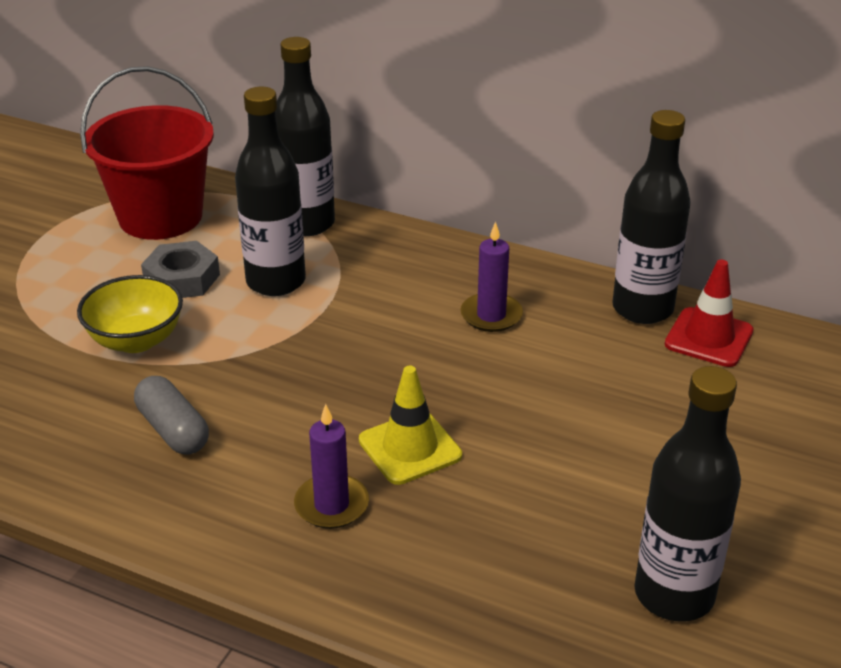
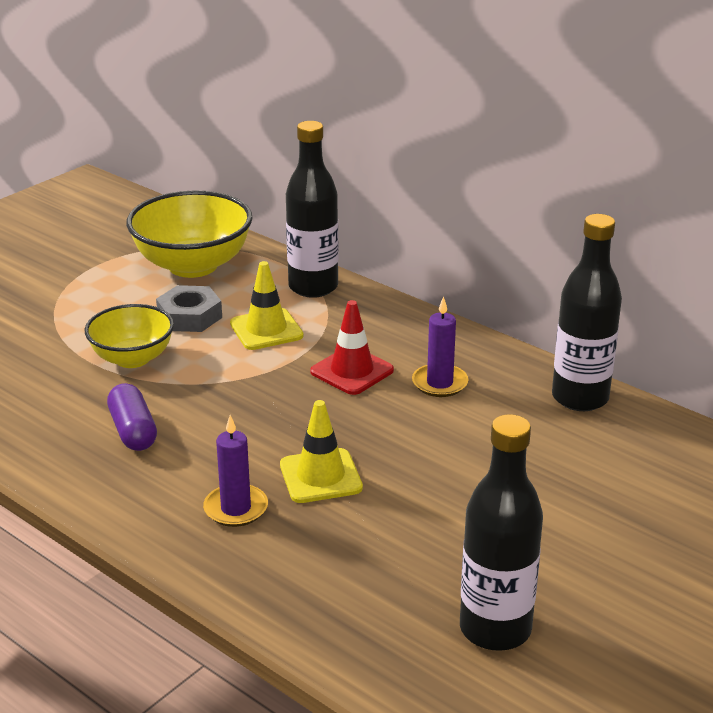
camera: 15 degrees right, 5 degrees down
(160, 217) = (193, 265): red bucket -> yellow bowl
(173, 430) = (133, 431): grey capsule -> purple capsule
(276, 282) = (266, 330): black bottle -> yellow traffic cone
(708, 338) = (630, 431): red traffic cone -> red traffic cone (352, 371)

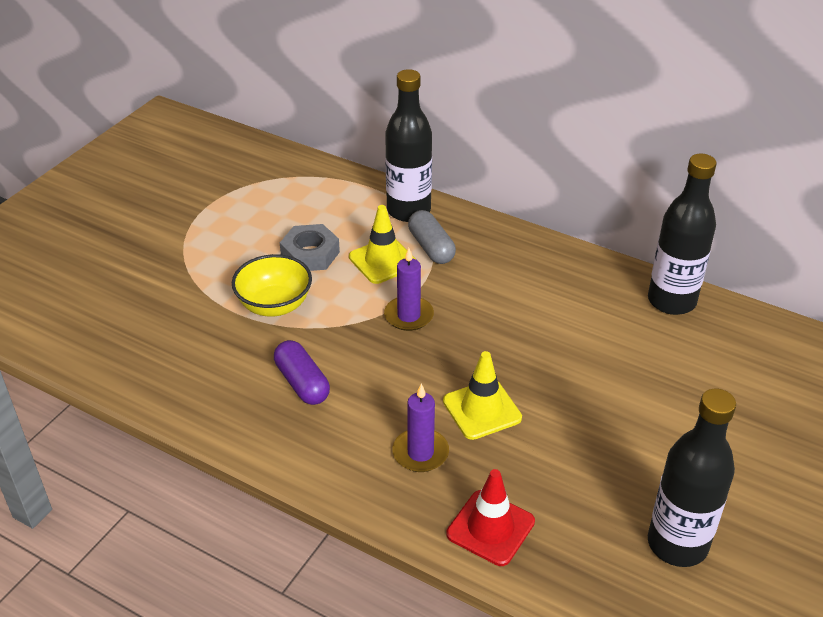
camera: 10 degrees left, 10 degrees up
(193, 265) = (294, 198): yellow bowl -> none
(324, 322) = (431, 247): none -> grey capsule
(352, 371) = (472, 296): red traffic cone -> red traffic cone (490, 528)
(439, 383) = (550, 300): purple candle -> purple candle (408, 316)

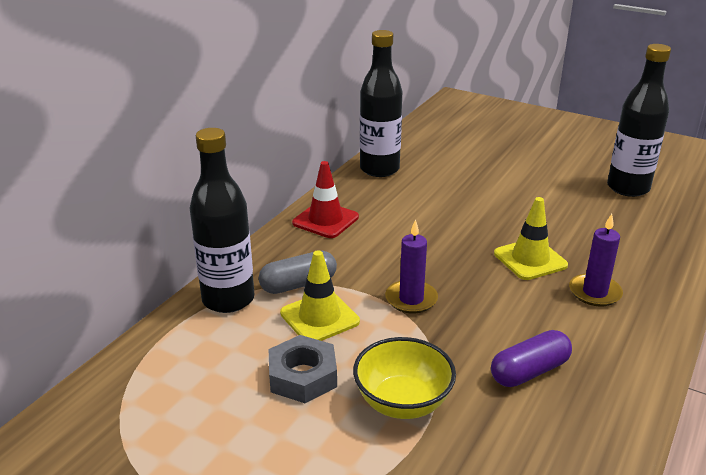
camera: 90 degrees left, 10 degrees down
(490, 528) = (657, 259): red traffic cone -> red traffic cone (325, 220)

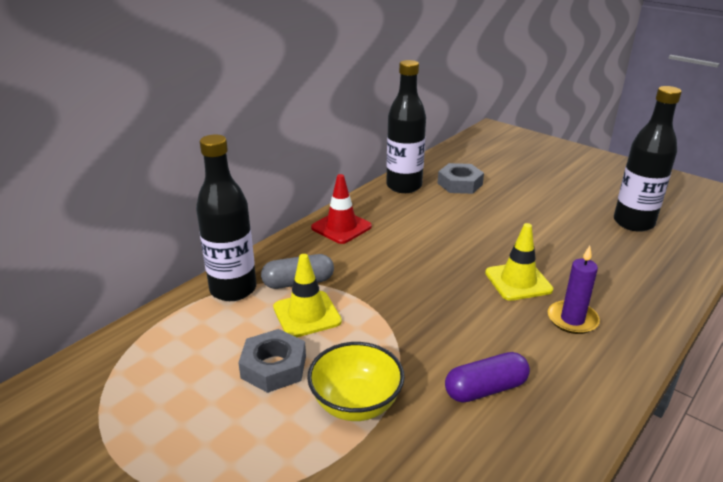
camera: 10 degrees right, 0 degrees up
(411, 299) = (395, 307): purple candle -> none
(439, 162) = (460, 184): none -> grey nut

